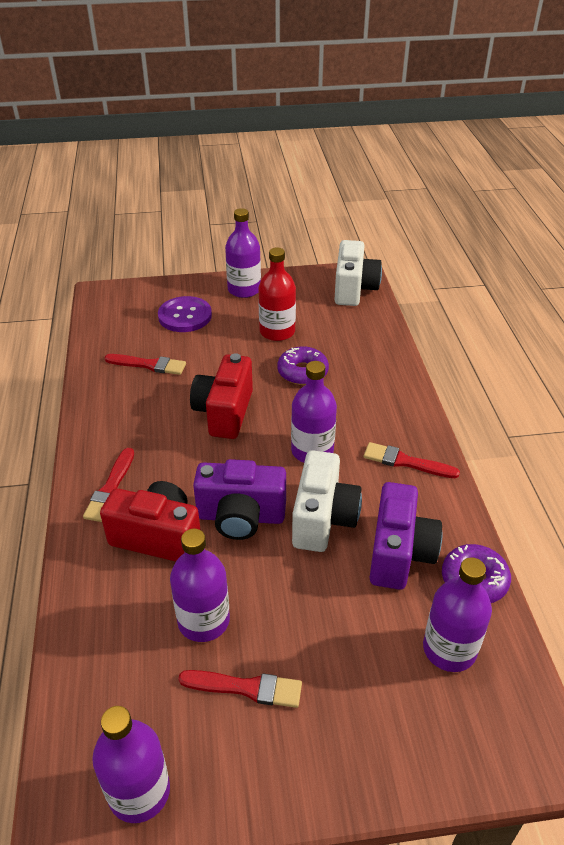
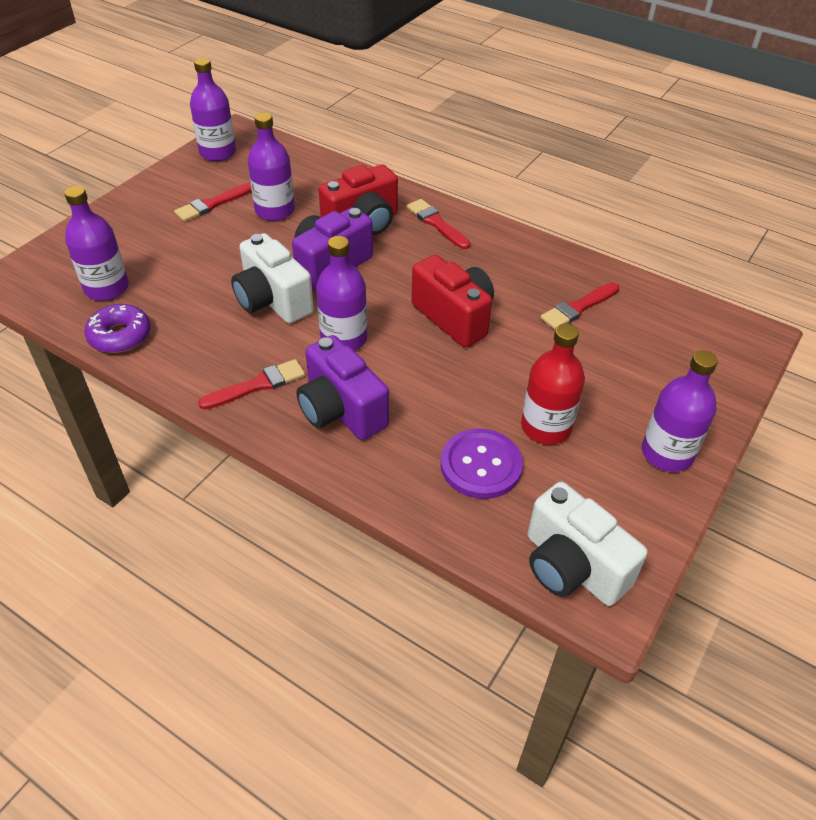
camera: 130 degrees right, 5 degrees up
(185, 316) = (648, 373): purple button -> purple button (481, 465)
(302, 372) = (454, 401): purple donut -> none
(399, 553) = (192, 316): purple camera -> purple camera (341, 410)

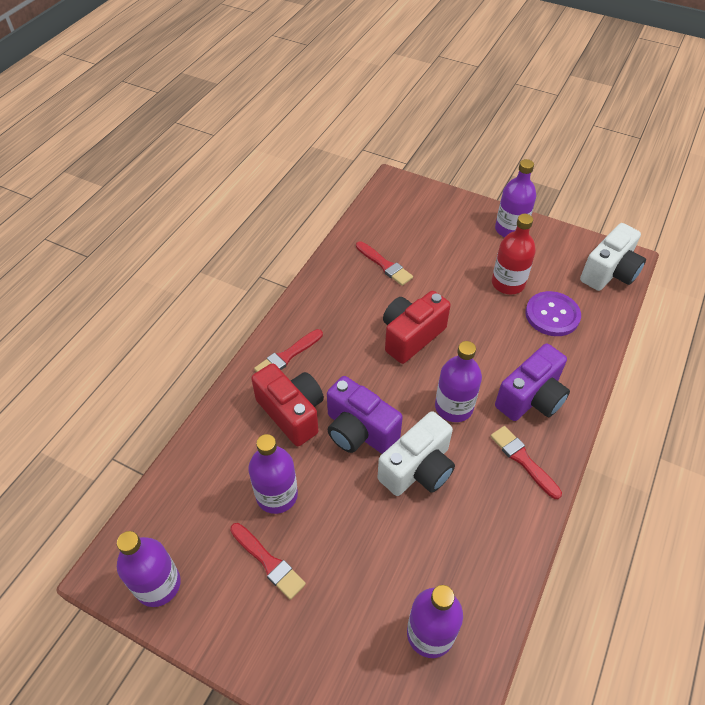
camera: 95 degrees left, 5 degrees up
(120, 336) = (496, 593): purple donut -> none

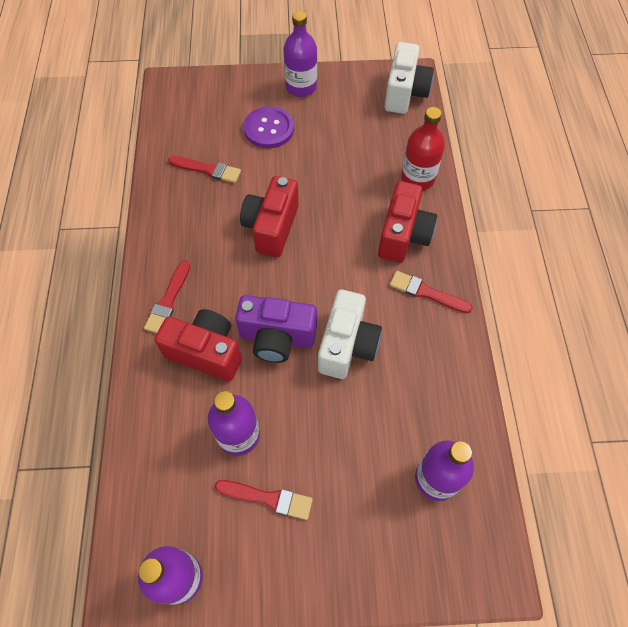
camera: 30 degrees left, 10 degrees up
(454, 407) = (345, 275): purple bottle -> none
(508, 283) = (327, 139): red bottle -> red bottle (417, 178)
(531, 398) = (403, 235): purple camera -> red camera
(552, 315) = (379, 152): purple button -> purple button (269, 129)

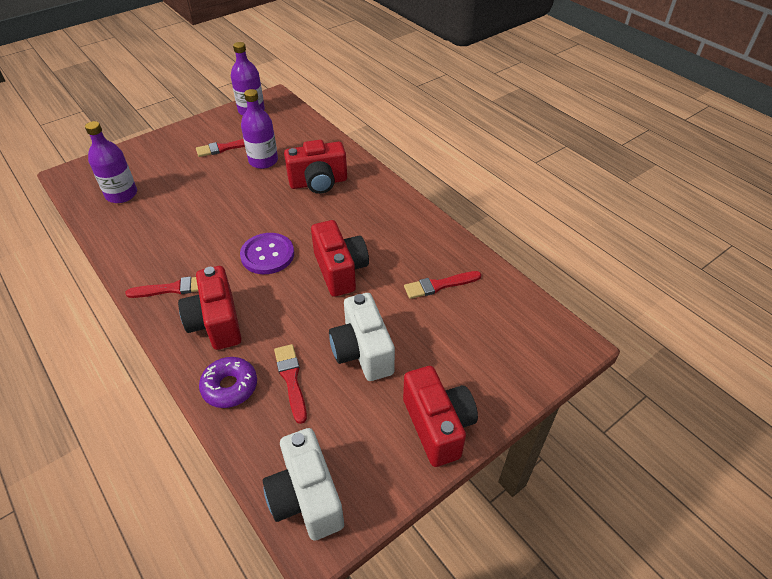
camera: 145 degrees right, 15 degrees down
(168, 300) = (371, 194): red brush -> red brush (291, 379)
(269, 129) = (424, 354): purple button -> purple button (267, 255)
(277, 338) = (276, 209): purple camera -> none
(301, 87) = (438, 426): purple bottle -> red camera
(347, 345) = (221, 228): white camera -> white camera (362, 352)
(417, 178) = (230, 387): red bottle -> purple donut

